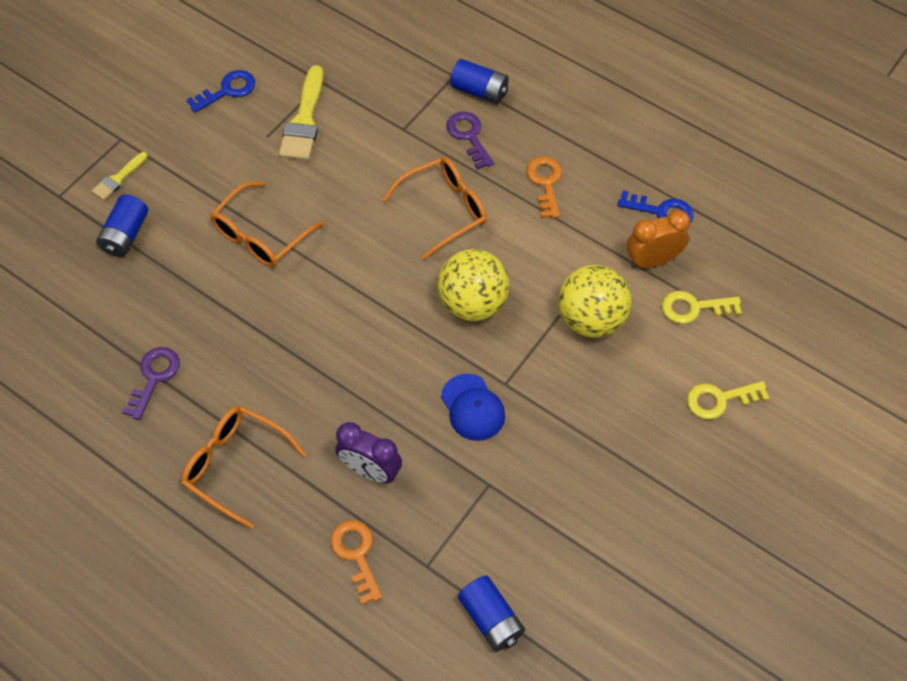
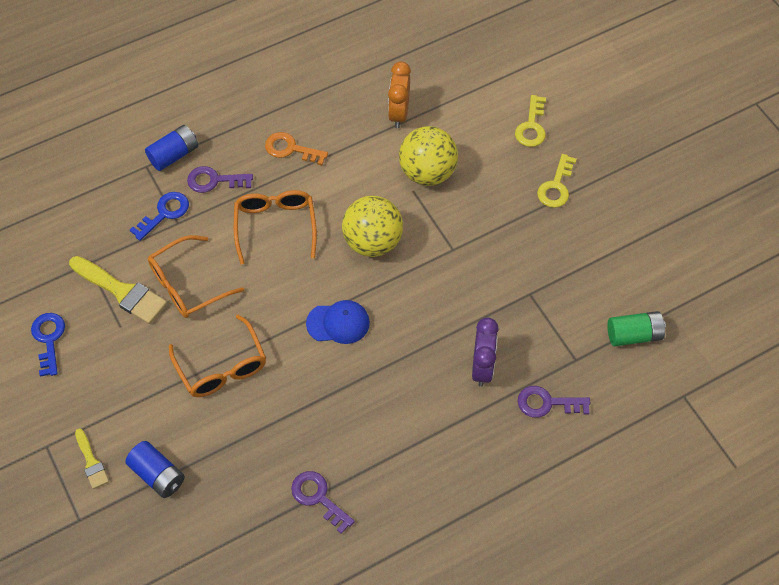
camera: 65 degrees left, 0 degrees up
(236, 466) = (432, 462): orange glasses -> orange glasses (188, 285)
(356, 554) = (547, 403): orange key -> purple key
(370, 470) = (482, 367): purple clock -> purple clock turned 45 degrees counterclockwise
(472, 407) = (462, 278): blue cap -> blue cap (338, 323)
(491, 619) = (634, 335): blue battery -> green battery
(662, 212) = (360, 89): blue key -> blue key (164, 213)
(693, 308) = (451, 107): yellow key -> yellow key (556, 186)

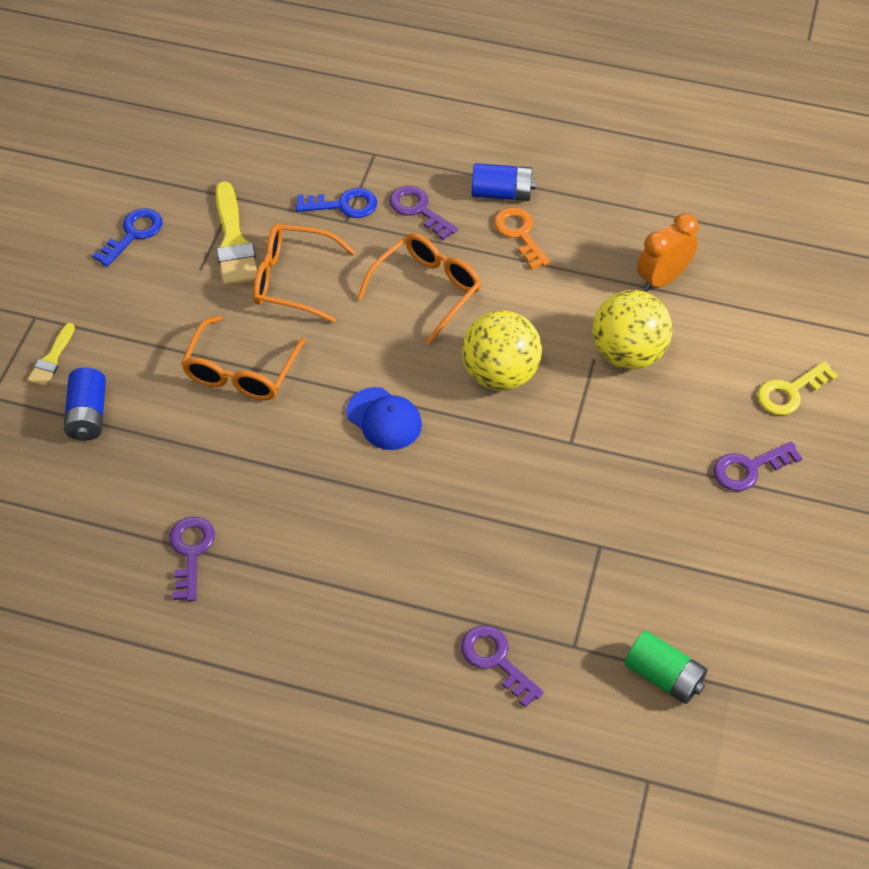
camera: 45 degrees right, 5 degrees down
(174, 155) = (408, 162): blue battery -> blue battery (502, 193)
(482, 367) = (471, 572): purple clock -> none
(556, 186) = (749, 468): yellow key -> purple key

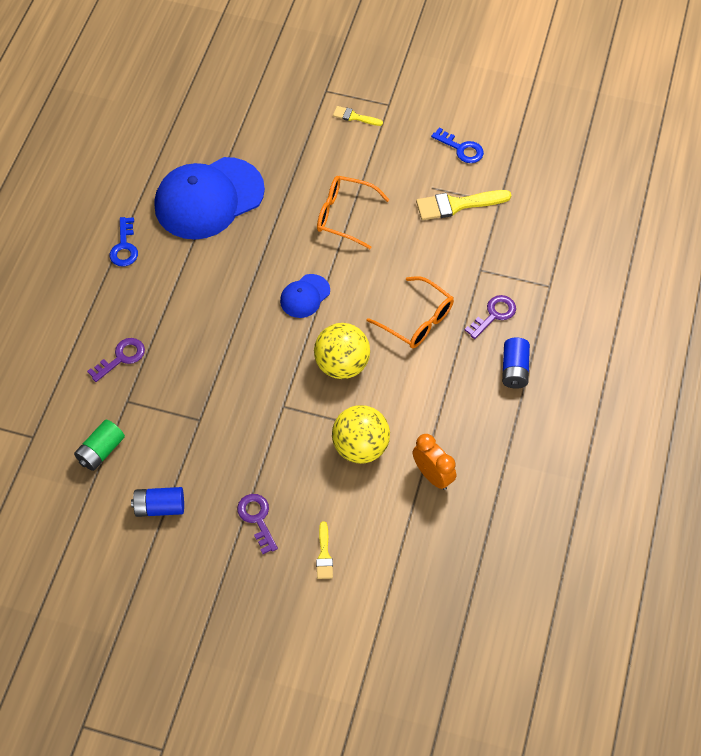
camera: 90 degrees right, 5 degrees up
(88, 415) = (311, 139): blue battery -> blue battery (160, 507)
(191, 552) = (209, 198): purple key -> blue cap
(293, 280) = (423, 241): orange glasses -> none
(344, 205) = (496, 268): blue key -> blue key (124, 247)
(519, 234) = (473, 380): orange key -> none
(790, 392) = (324, 555): yellow key -> yellow brush

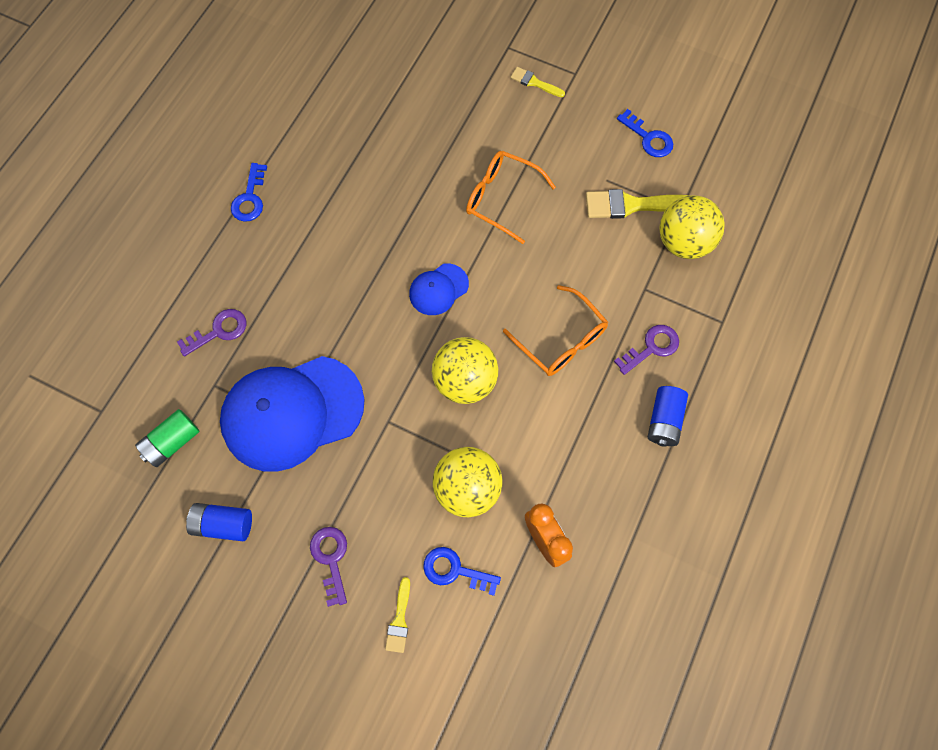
camera: 10 degrees right, 10 degrees up
(209, 198) = (354, 155): blue cap -> blue cap (292, 413)
(362, 510) = (454, 570): none -> blue key
(506, 228) = (683, 242): none -> yellow ball

